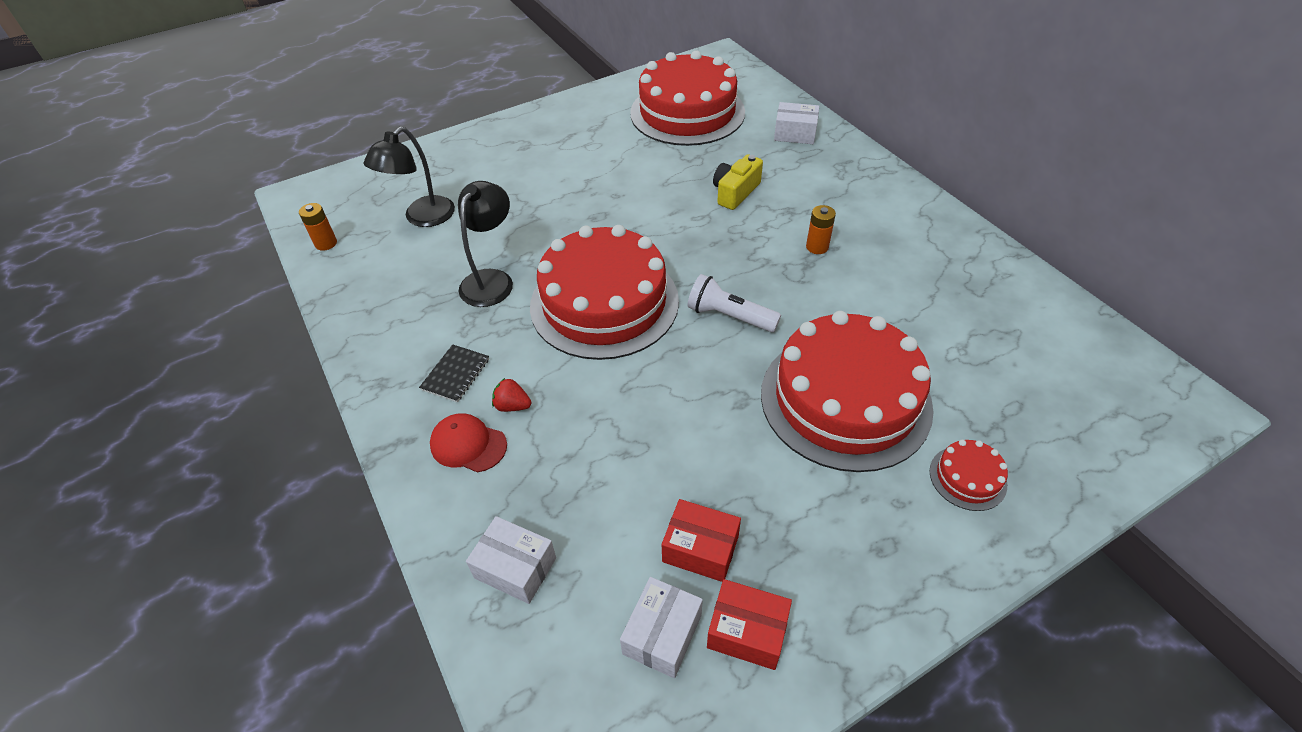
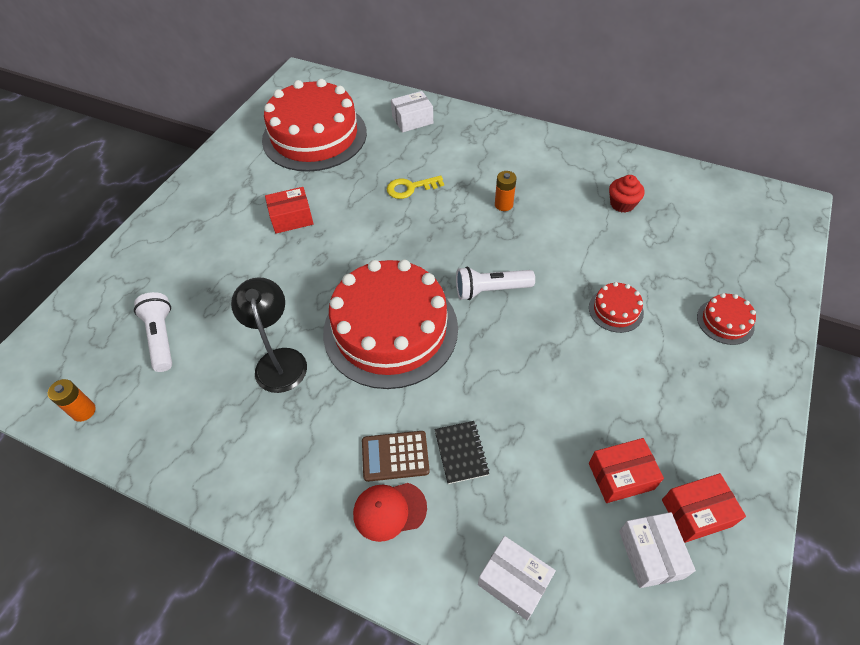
camera: 35 degrees left, 5 degrees up
(422, 218) = (161, 337): black lamp -> white flashlight
(455, 374) = (324, 459): black notebook -> black notebook (461, 452)
(512, 406) = (395, 456): red strawberry -> brown calculator
(515, 568) = (514, 581): white box -> white box turned 45 degrees clockwise
(604, 172) = (291, 218): none -> red box
(735, 192) = (410, 188): yellow camera -> yellow key
(845, 400) = (615, 310): red cake -> red cake, size x0.40
(955, 304) = (622, 204): none -> red cupcake

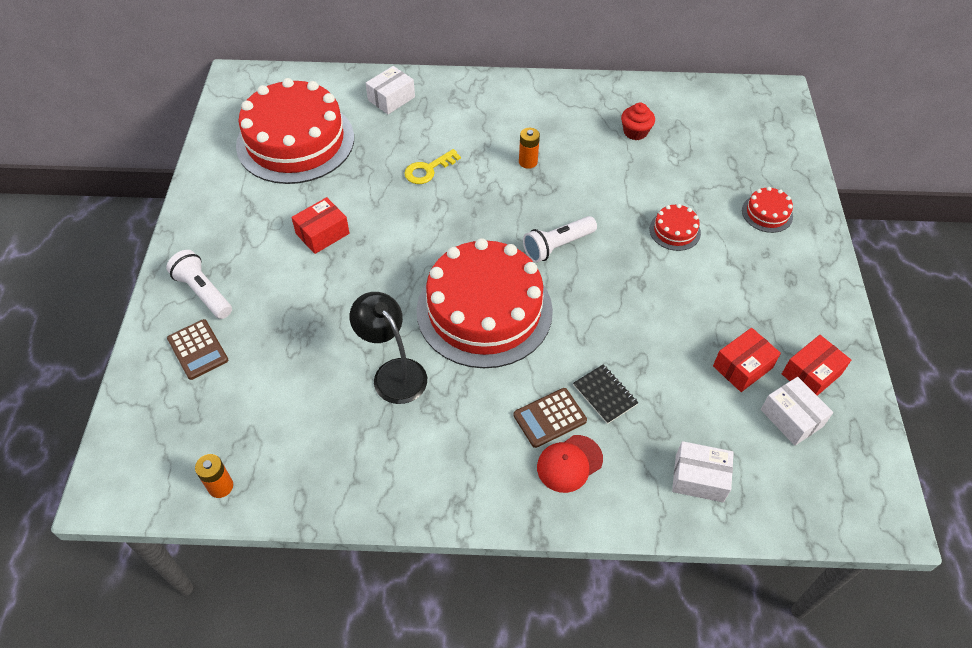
camera: 25 degrees left, 0 degrees up
(139, 286) = (198, 350): none -> brown calculator
(161, 337) = (257, 391): white flashlight -> white flashlight (203, 292)

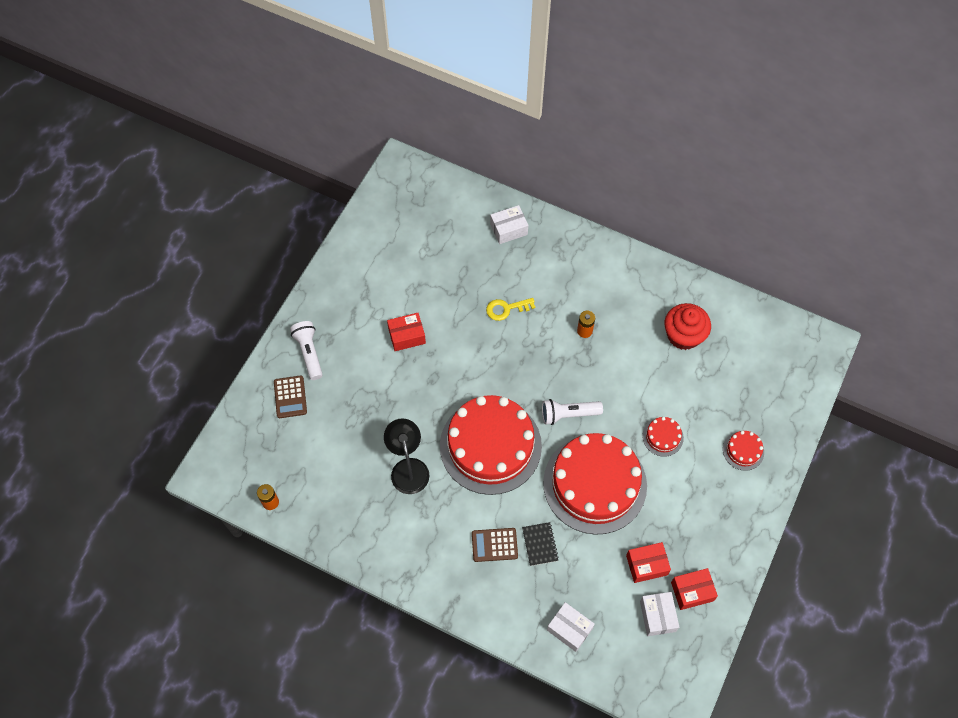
camera: 25 degrees right, 10 degrees up
(295, 141) = (420, 244): red cake -> red cake (595, 484)
(569, 463) = (491, 582): red cap -> none
(635, 132) = (683, 335): red cupcake -> red cupcake, size x1.62

